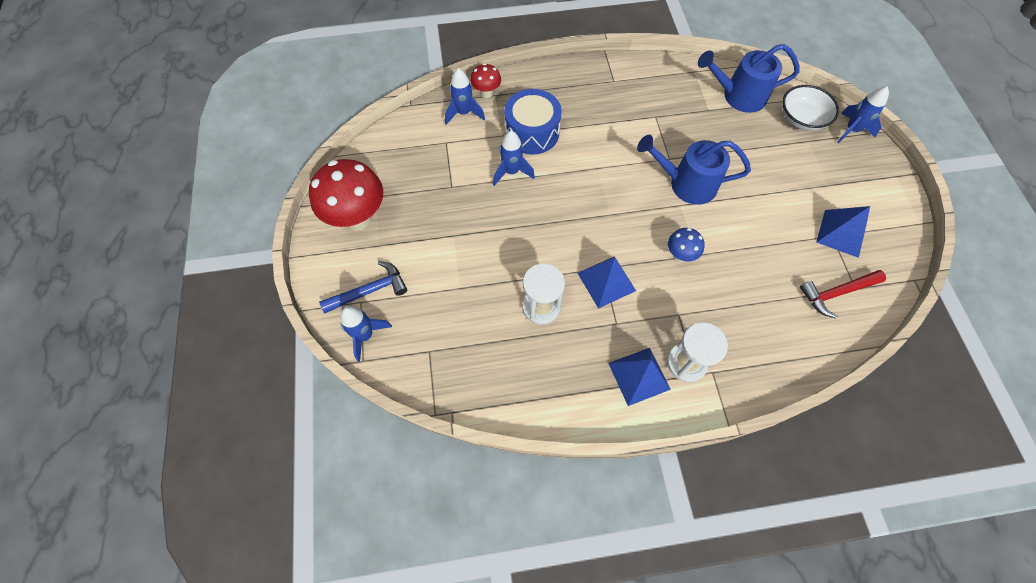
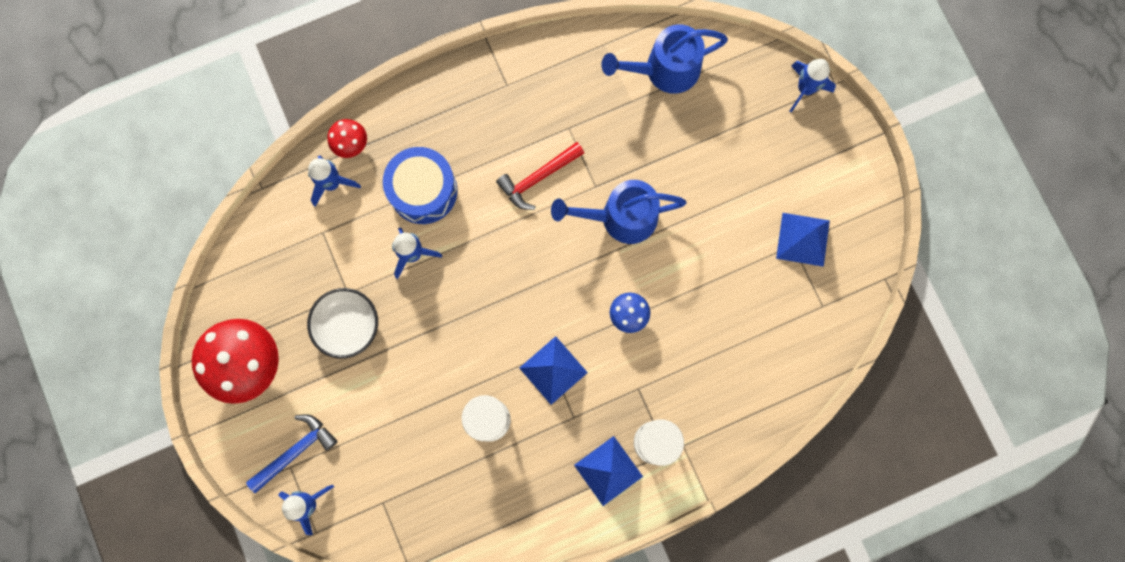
camera: 15 degrees left, 15 degrees up
(801, 119) = (744, 87): white bowl -> white bowl (347, 326)
(836, 293) = (803, 318): red hammer -> red hammer (538, 178)

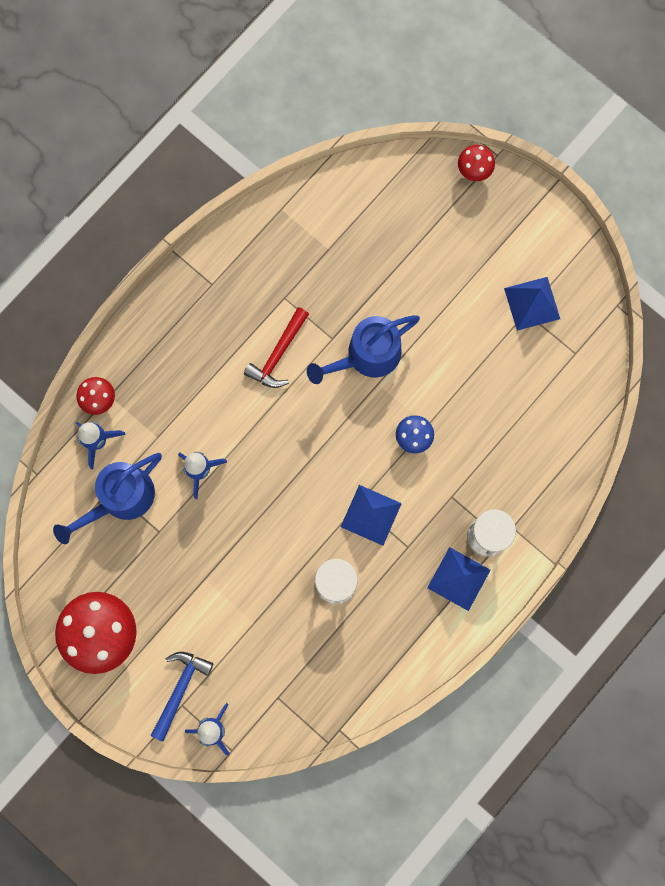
camera: 25 degrees left, 0 degrees up
(347, 326) = (173, 560): white bowl -> none
(423, 191) = (182, 411): blue drum -> none
(664, 70) = (344, 209): blue watering can -> blue watering can (120, 499)
(805, 89) = (474, 171): blue rocket -> red mushroom

